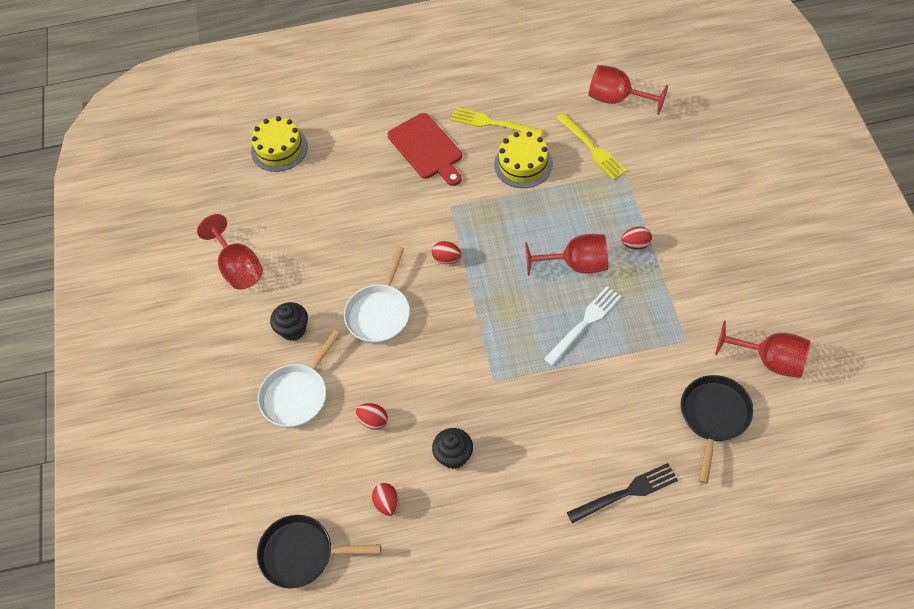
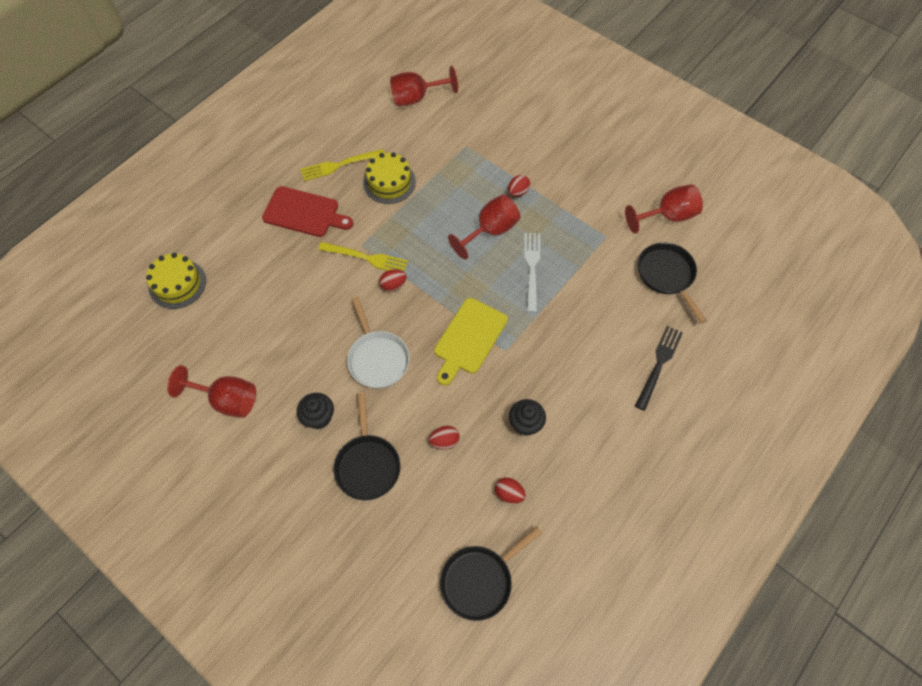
camera: 45 degrees left, 5 degrees up
(297, 395) = (367, 464): white pan -> black pan
(471, 348) = (469, 339): none -> yellow cutting board
(592, 148) = (429, 142): yellow fork -> yellow fork (366, 258)

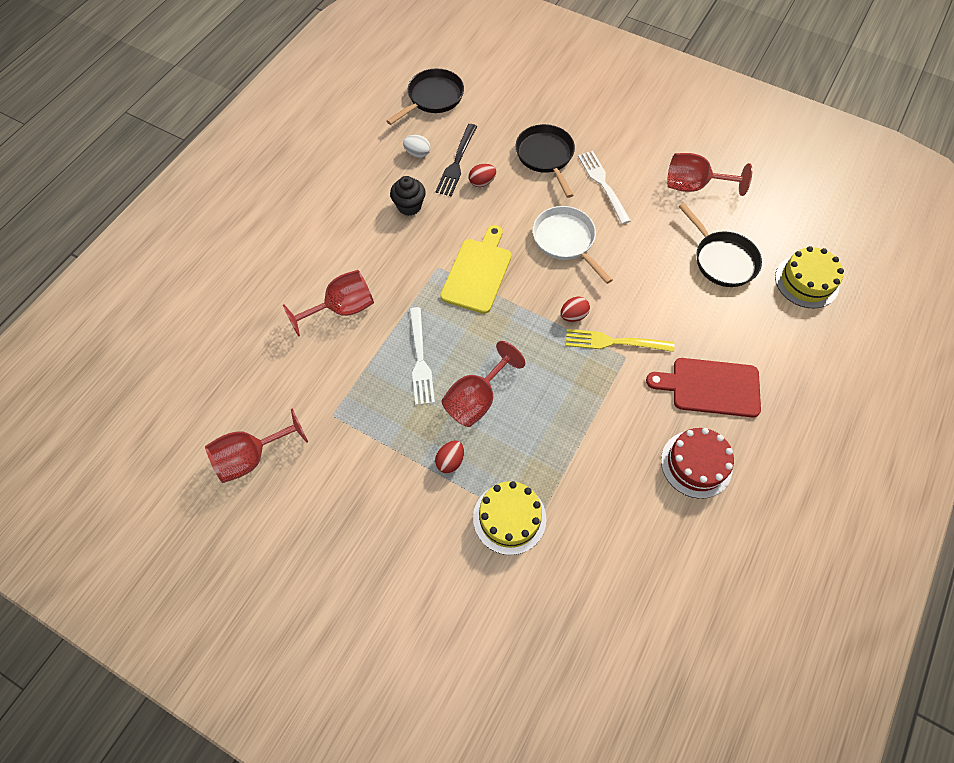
camera: 170 degrees right, 0 degrees up
(319, 417) = (603, 184): black cupcake -> white fork
(339, 165) = (696, 464): yellow fork -> red cake
(389, 182) = (622, 448): yellow cake -> yellow cake (509, 518)
(416, 98) = (630, 606): red goblet -> red goblet (342, 309)
(509, 494) = (417, 153): red egg -> white egg
(659, 364) = (277, 276): black fork -> black fork (457, 162)
(667, 276) = (260, 375): black pan -> black pan (722, 259)

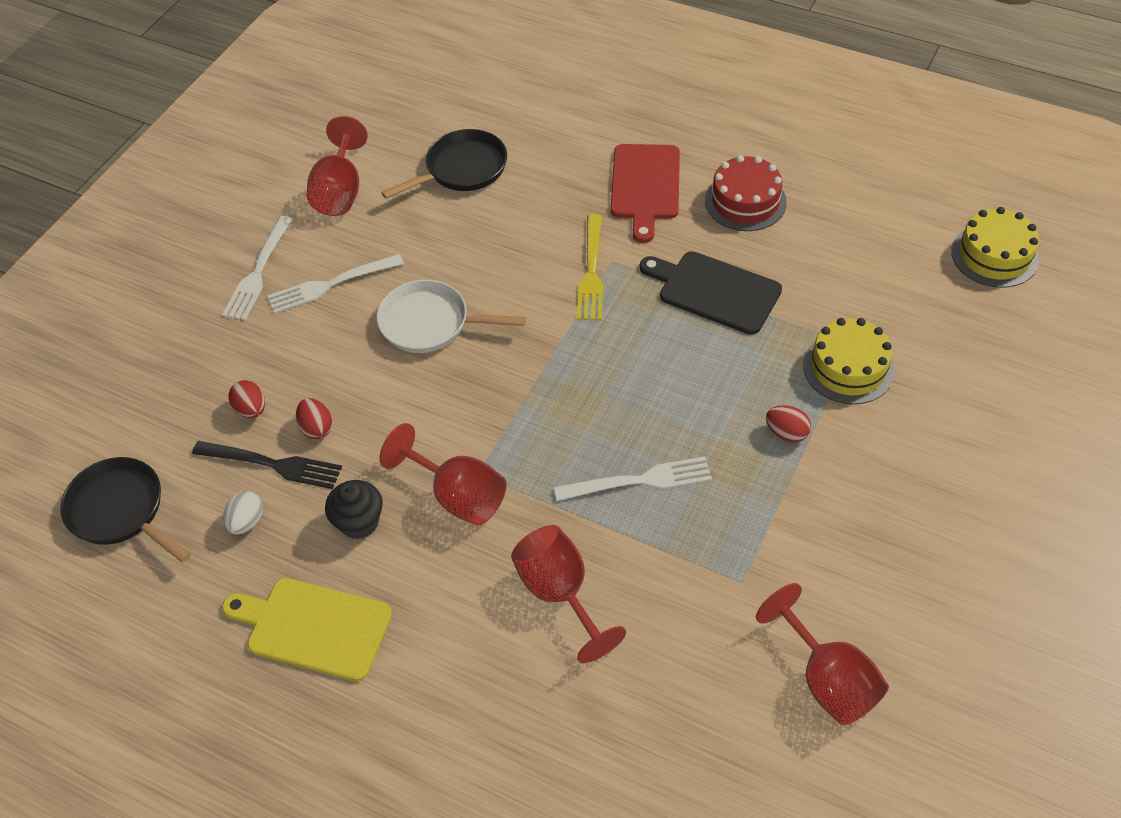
camera: 90 degrees left, 10 degrees down
(476, 399) = (693, 411): red goblet -> red goblet (458, 496)
(477, 272) = (487, 423): yellow cutting board -> yellow cutting board (313, 627)
(546, 157) = (272, 351): black pan -> none
(566, 241) = (431, 323): white pan -> white pan turned 45 degrees clockwise
(573, 315) = (554, 313): red egg -> red egg (251, 409)
(593, 427) = (714, 291): none -> black cutting board
(615, 145) = (258, 272): none -> white fork
(806, 281) = (493, 100): yellow cake -> yellow cake (994, 255)

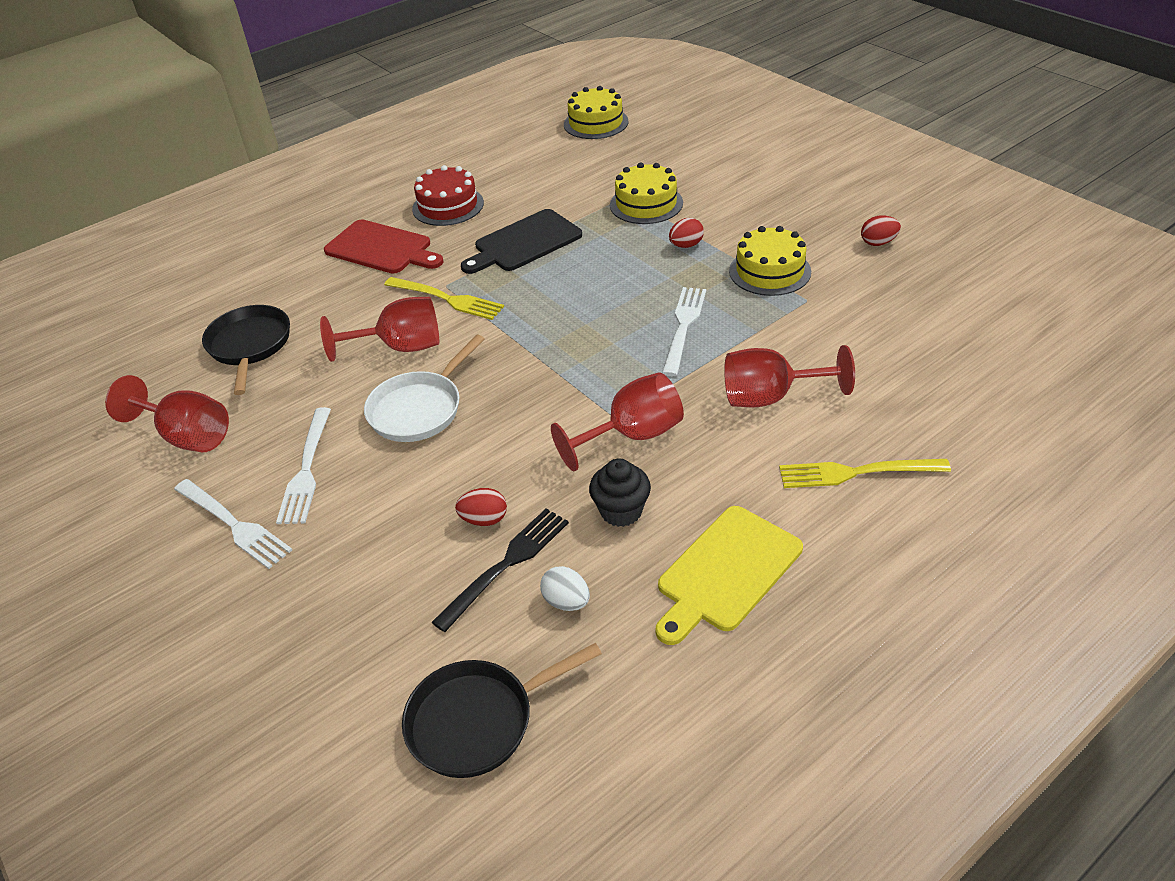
camera: 65 degrees left, 10 degrees down
(251, 409) = (420, 568): red egg -> red egg (878, 243)
(477, 701) = (856, 473): none -> yellow fork
(779, 529) = (770, 271): none -> yellow cake
(827, 679) = (909, 284): red goblet -> red goblet (400, 347)

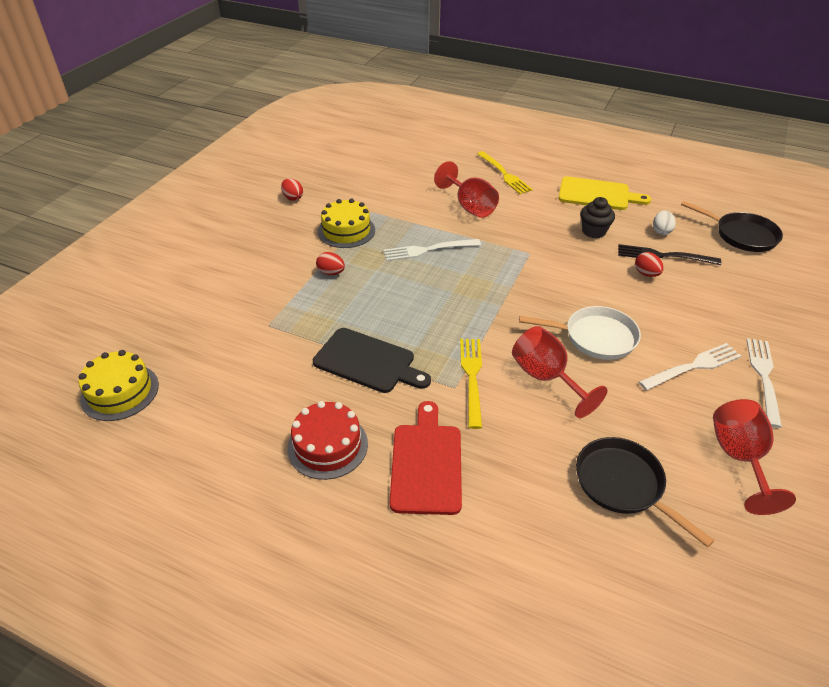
camera: 120 degrees left, 0 degrees up
(249, 346) = (623, 485): black pan -> black pan turned 90 degrees clockwise
(632, 436) = (539, 243): red goblet -> none
(646, 204) = (277, 309): yellow cake -> none

